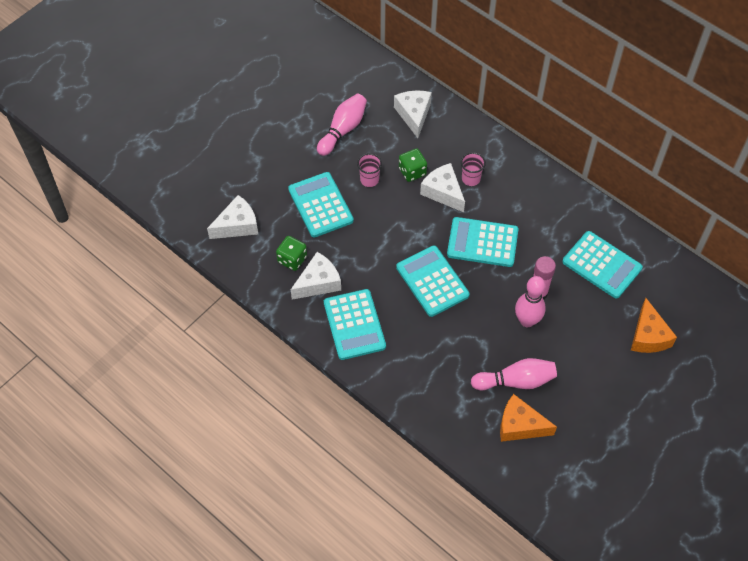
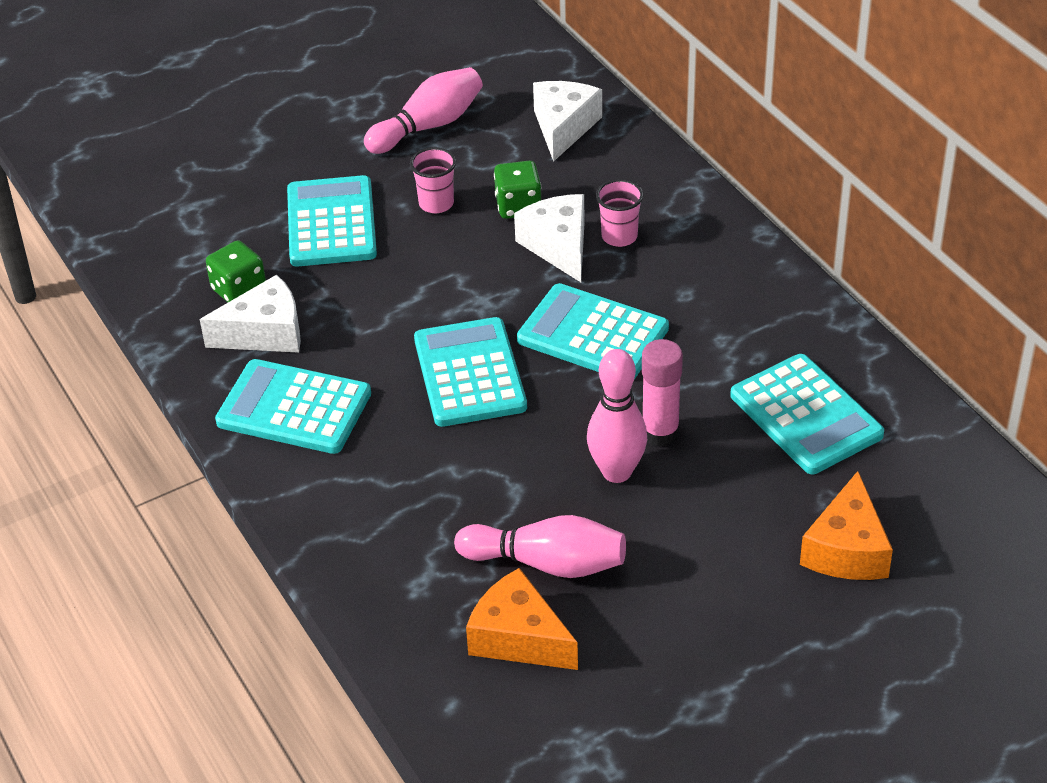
camera: 20 degrees right, 15 degrees down
(237, 225) = (174, 223): white cheese -> none
(354, 324) = (294, 408): turquoise calculator -> turquoise calculator turned 105 degrees clockwise

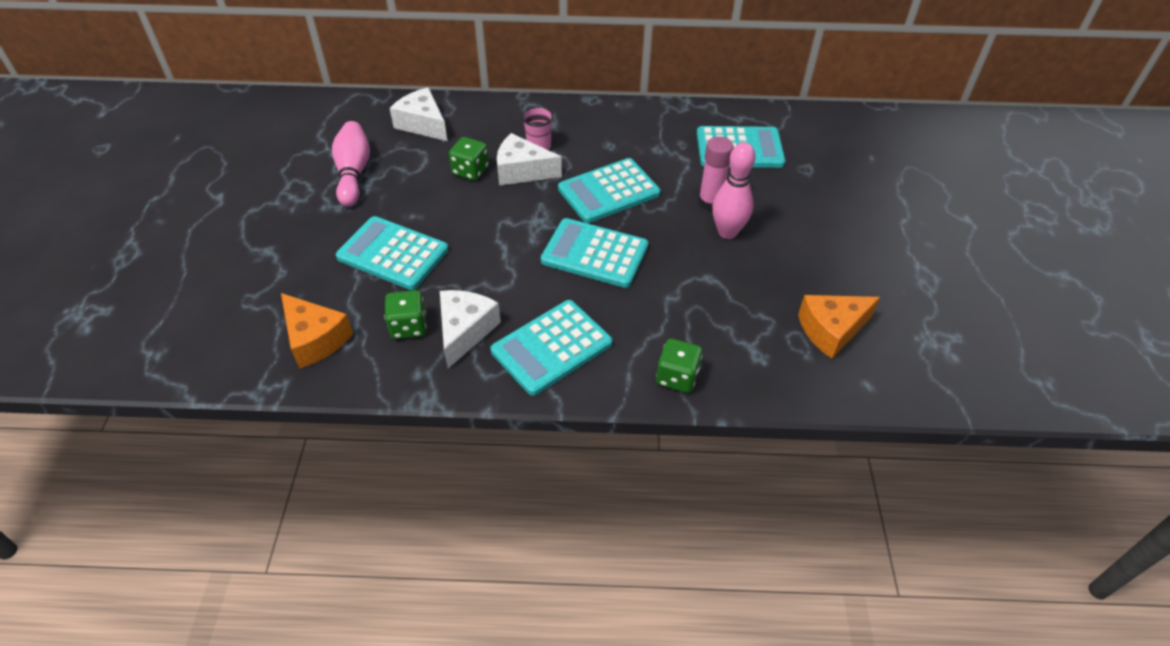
camera: 60 degrees left, 5 degrees up
(329, 527) = (677, 377): none -> green dice
(436, 204) = (429, 201): pink cup -> none
(547, 563) = (779, 292): pink bowling pin -> none
(846, 549) = (845, 179): orange cheese -> orange cheese (315, 339)

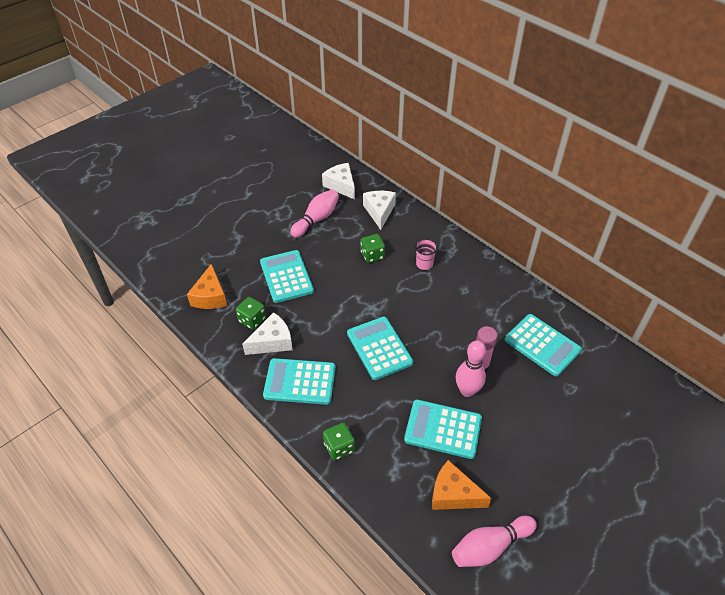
camera: 45 degrees right, 0 degrees up
(522, 171) = (398, 273): white cheese -> white cheese (341, 185)
(609, 191) = (430, 318): turquoise calculator -> turquoise calculator (443, 429)
(914, 347) = (490, 546): none -> pink bowling pin

